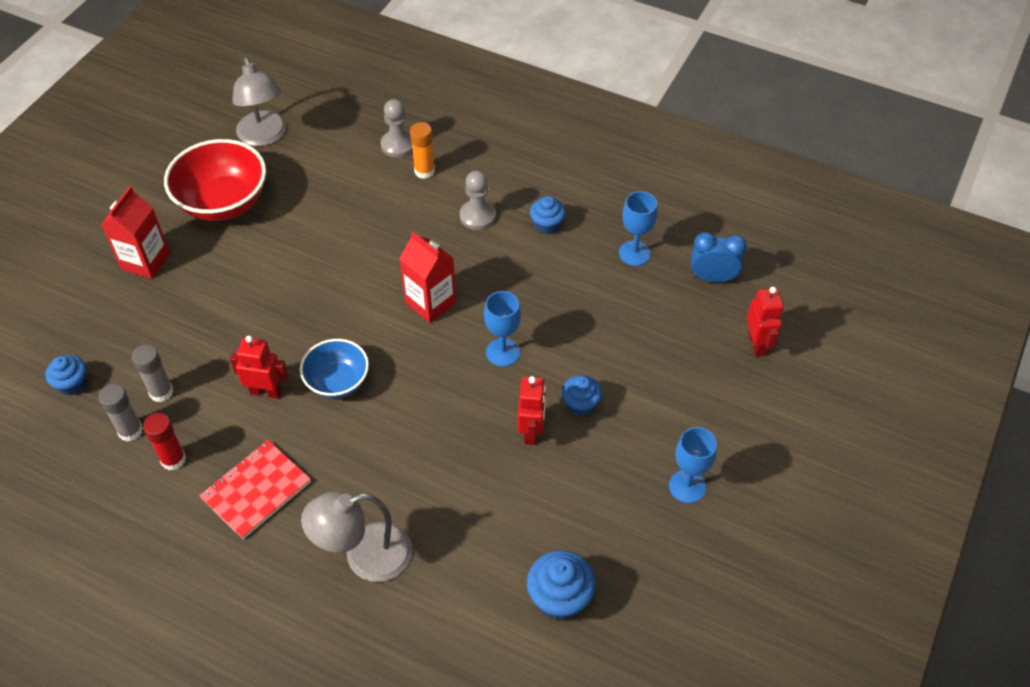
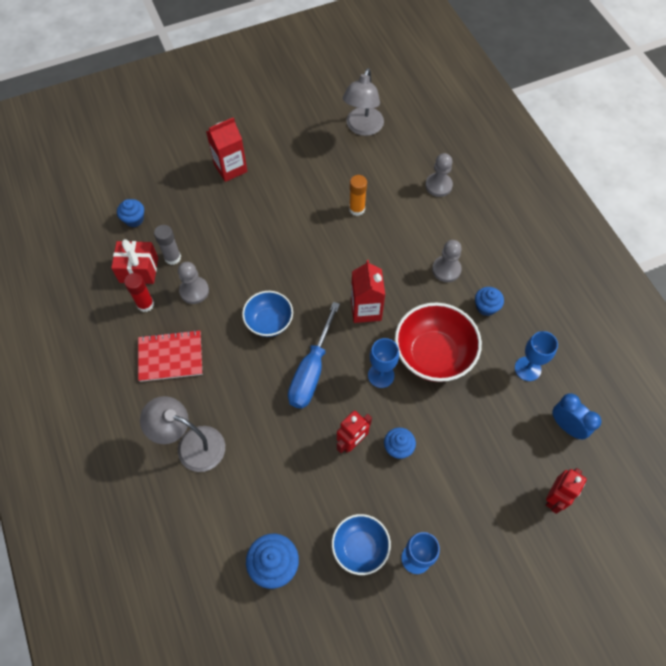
camera: 40 degrees right, 10 degrees up
(130, 431) = (139, 270): grey glue stick -> red gift
(221, 408) = (194, 291): none -> grey pawn
(223, 202) = (303, 158): red bowl -> red bowl (433, 355)
(266, 391) = (226, 298): red robot -> none
(424, 171) = (439, 215): orange glue stick -> orange glue stick (357, 209)
(428, 396) = (311, 371): none -> blue screwdriver
(628, 517) = (360, 547): none -> blue bowl

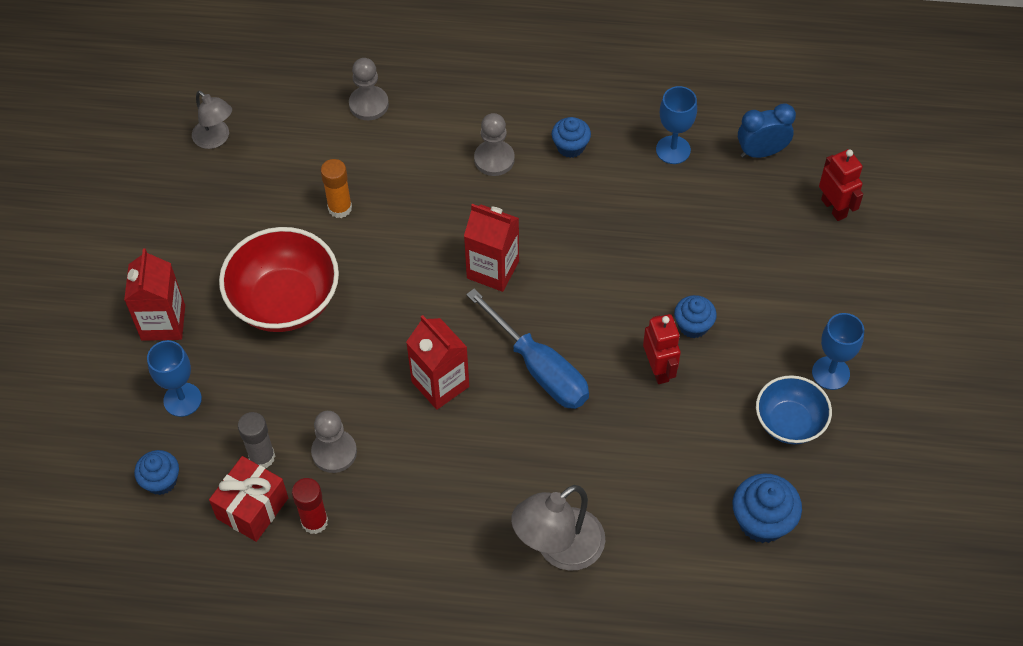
camera: 60 degrees left, 5 degrees down
(170, 357) = (417, 522): red notebook -> none
(269, 322) = (440, 384): blue bowl -> red carton
(362, 128) = (216, 139): grey lamp -> grey lamp, size x0.64
(381, 375) = (591, 298): blue goblet -> blue goblet (182, 399)
(433, 355) = (598, 231): red bowl -> red bowl (285, 301)

